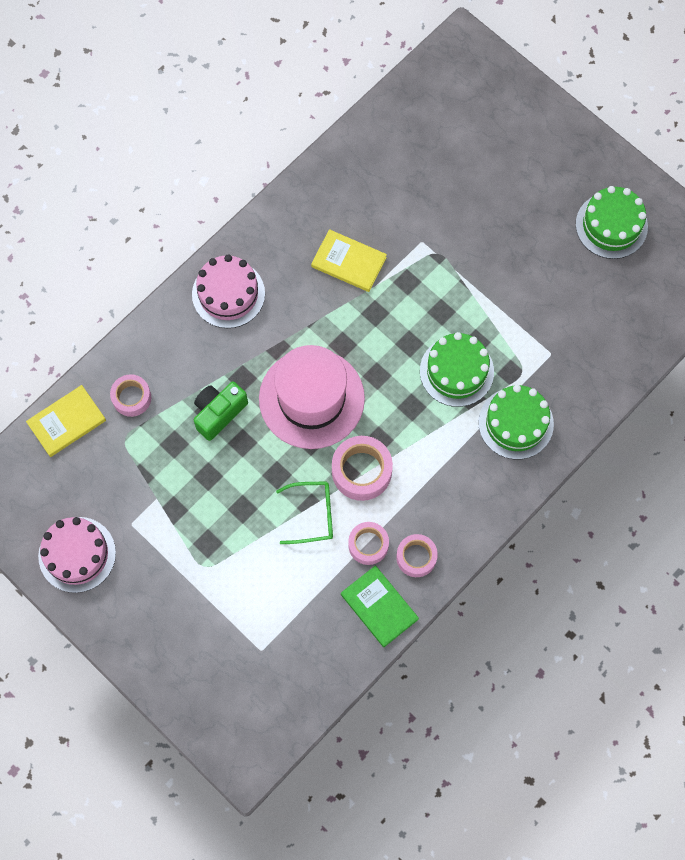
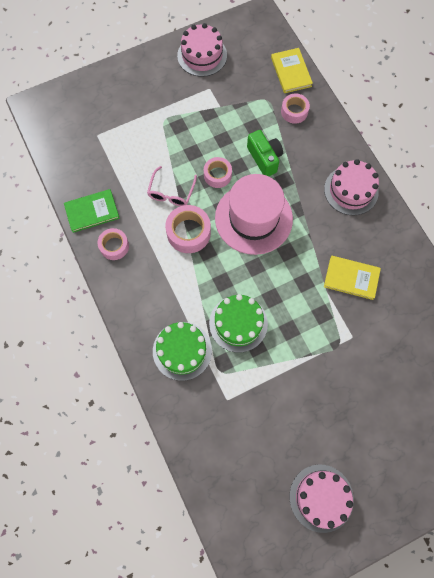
camera: 110 degrees right, 0 degrees up
(312, 514) = (171, 192): green glasses -> pink glasses
(349, 262) = (351, 278): yellow book -> yellow book turned 60 degrees clockwise
(368, 545) = (136, 219): pink tape -> pink tape (217, 175)
(611, 225) = (321, 498): green cake -> pink cake

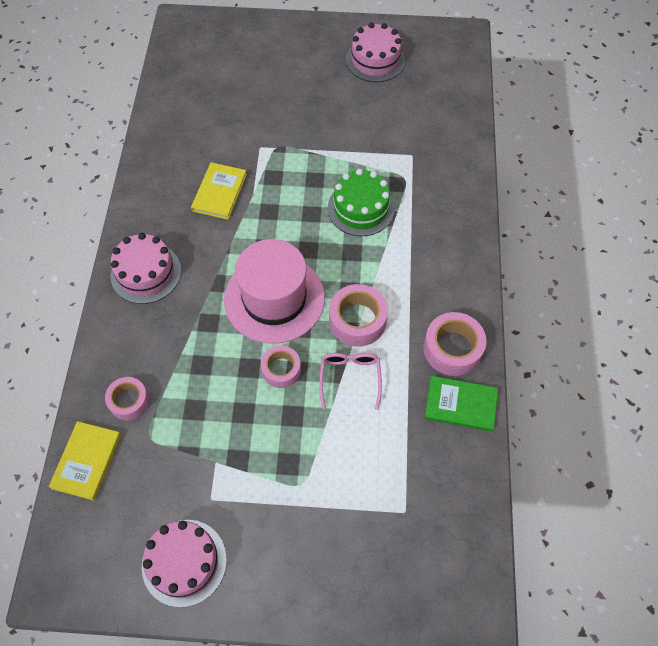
camera: 150 degrees left, 10 degrees down
(114, 246) = (452, 349): pink tape -> pink tape, size x1.52
(171, 192) = (350, 378): pink glasses -> pink glasses turned 45 degrees counterclockwise
(182, 351) = (432, 212): green cake -> none
(264, 158) = (211, 360): green camera -> none
(351, 278) = (219, 192): yellow book -> yellow book turned 60 degrees clockwise

